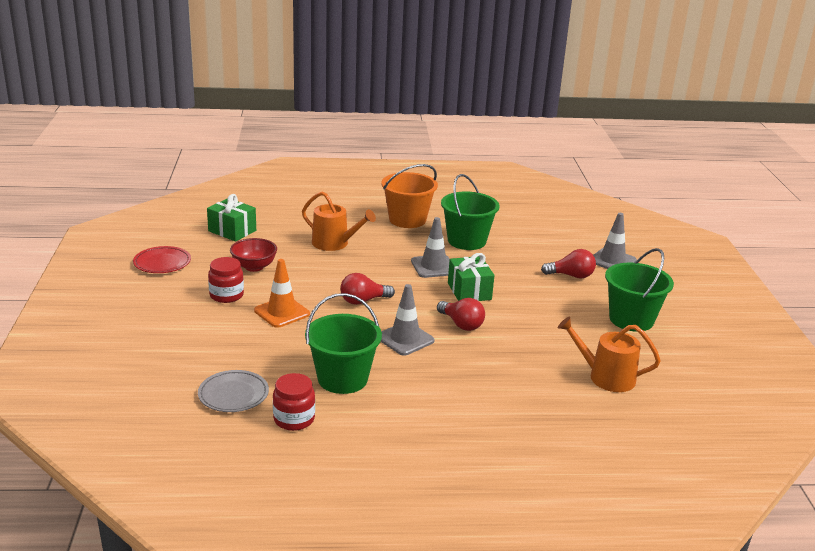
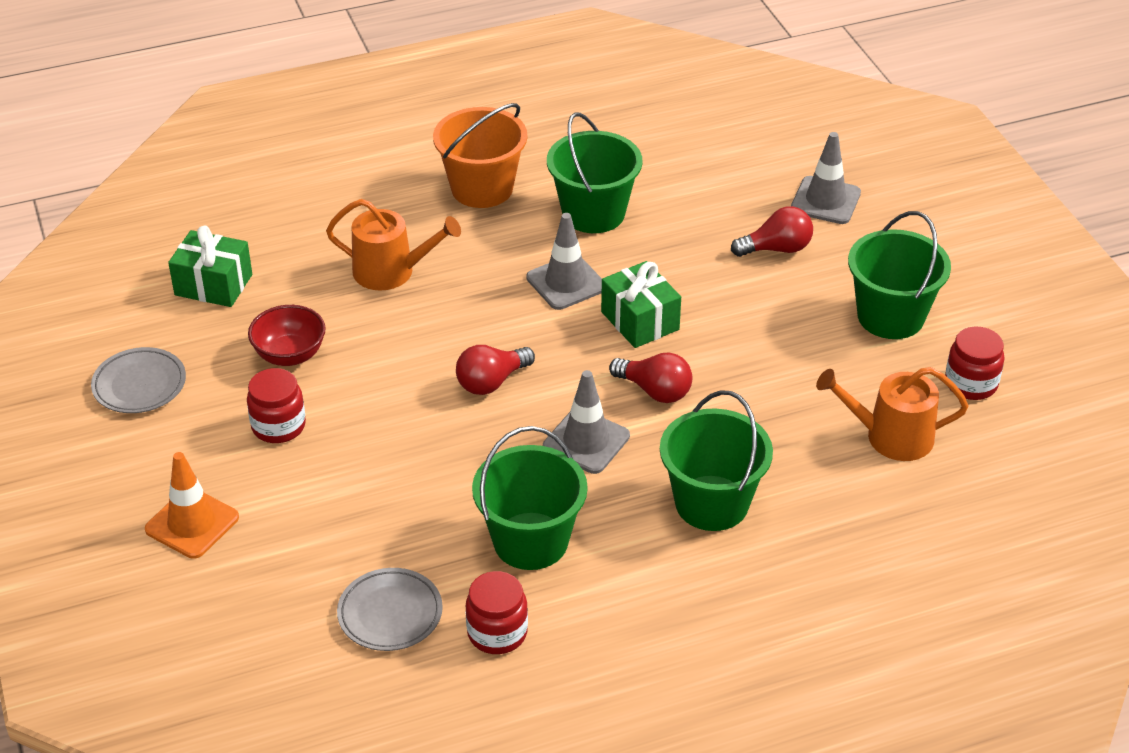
camera: 15 degrees left, 15 degrees up
(162, 263) = (139, 385): red plate -> grey plate
(282, 312) = (380, 438): orange traffic cone -> orange traffic cone (192, 523)
(469, 385) = (711, 503): none -> green bucket
(672, 362) = (971, 384): none -> red jar

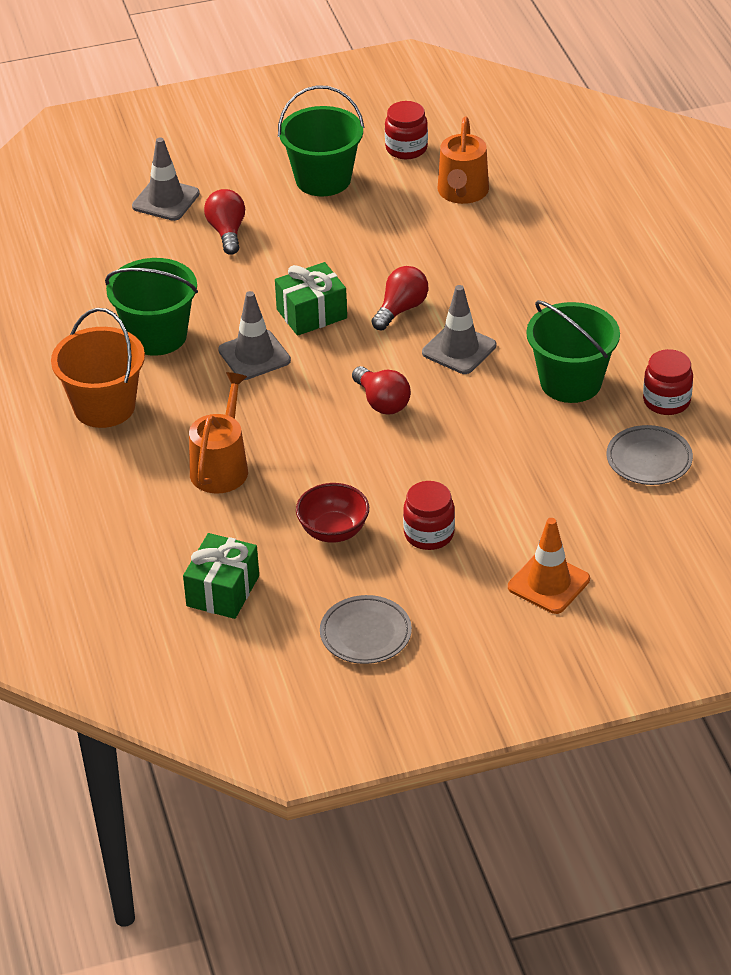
camera: 85 degrees left, 0 degrees up
(711, 503) = (531, 286): green bucket -> none

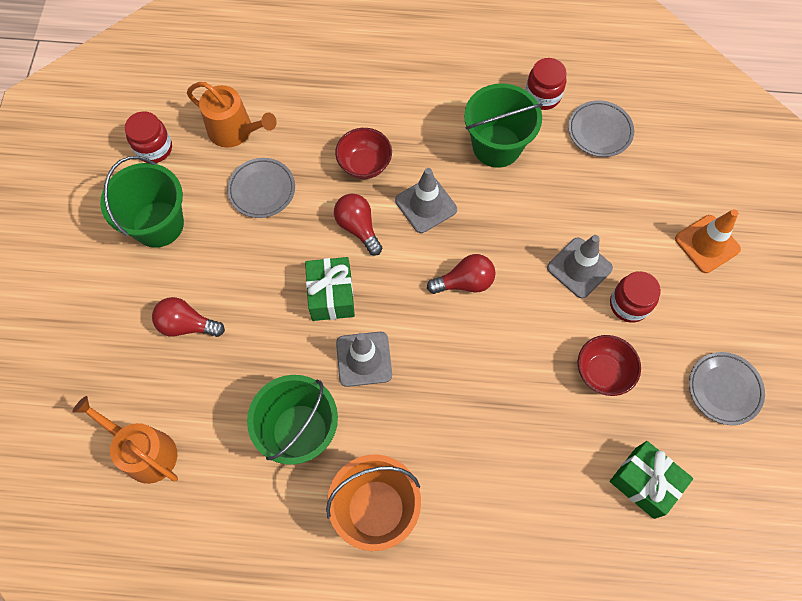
camera: 70 degrees left, 25 degrees up
(166, 200) = (112, 361): grey traffic cone -> grey traffic cone (579, 268)
(221, 467) = (494, 433): orange watering can -> orange watering can (145, 452)
(404, 232) = (262, 190): none -> grey plate
(480, 292) = (364, 164): none -> red bowl

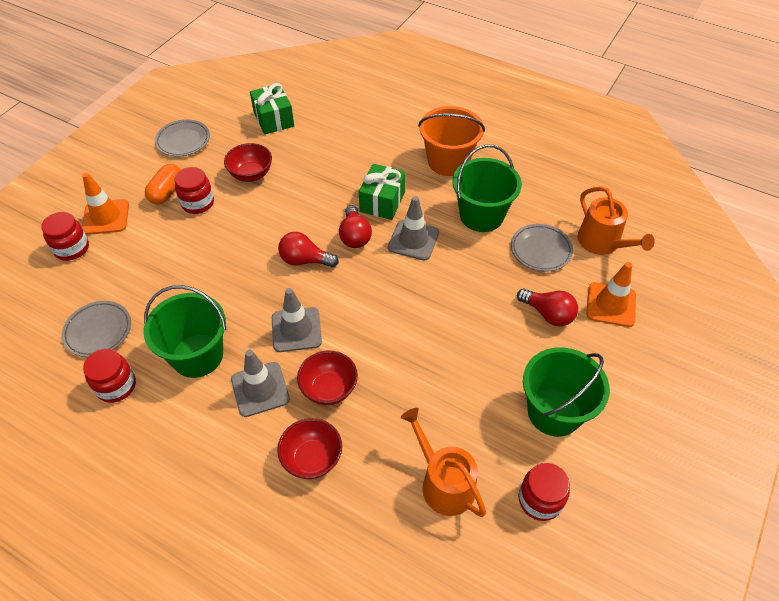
camera: 155 degrees left, 15 degrees down
(122, 365) = (611, 305): none -> orange traffic cone
(262, 190) = (440, 405): grey plate -> grey plate (541, 250)
(331, 295) = (417, 291): green gift -> green gift (382, 202)
(347, 107) = (312, 459): none -> red bowl
(358, 227) = (366, 334): red light bulb -> red light bulb (355, 236)
(579, 268) = (211, 237): grey traffic cone -> grey traffic cone (260, 389)
(674, 304) = (167, 192): none -> orange capsule
(703, 195) = (72, 248): none -> red jar

